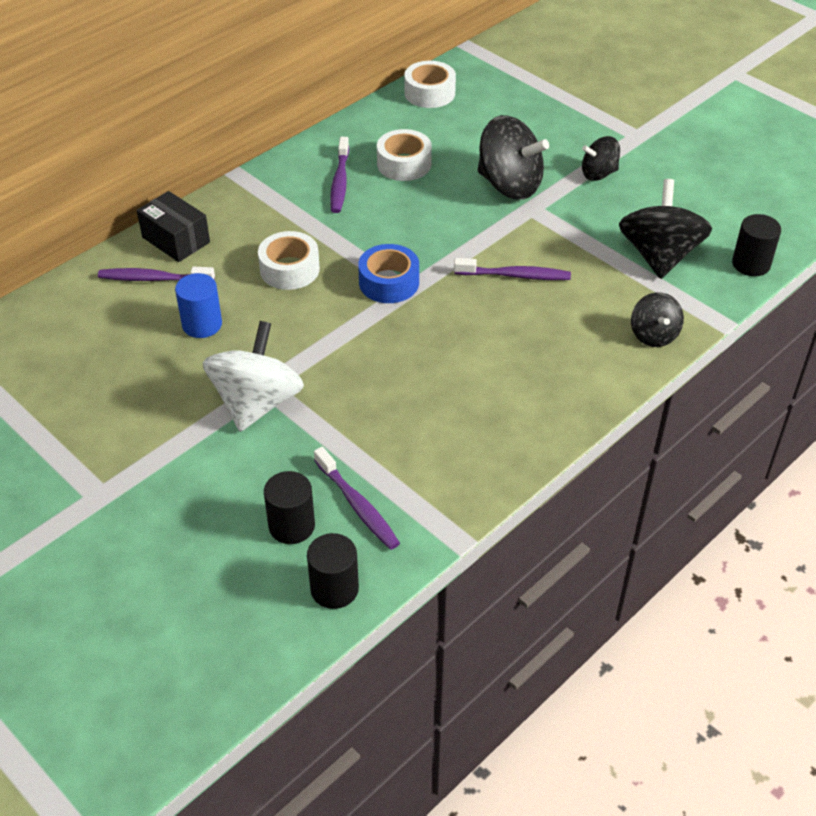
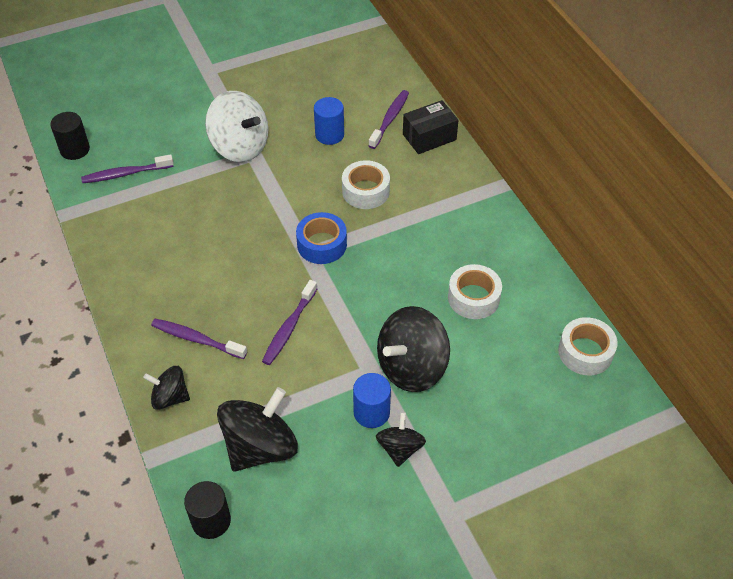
camera: 110 degrees right, 5 degrees up
(291, 526) = (131, 142): black cylinder -> none
(340, 182) = (464, 247): purple toothbrush -> purple toothbrush (196, 339)
(575, 198) = (371, 412): none -> blue cylinder
(659, 255) = (260, 447): black spinning top -> black spinning top turned 75 degrees counterclockwise

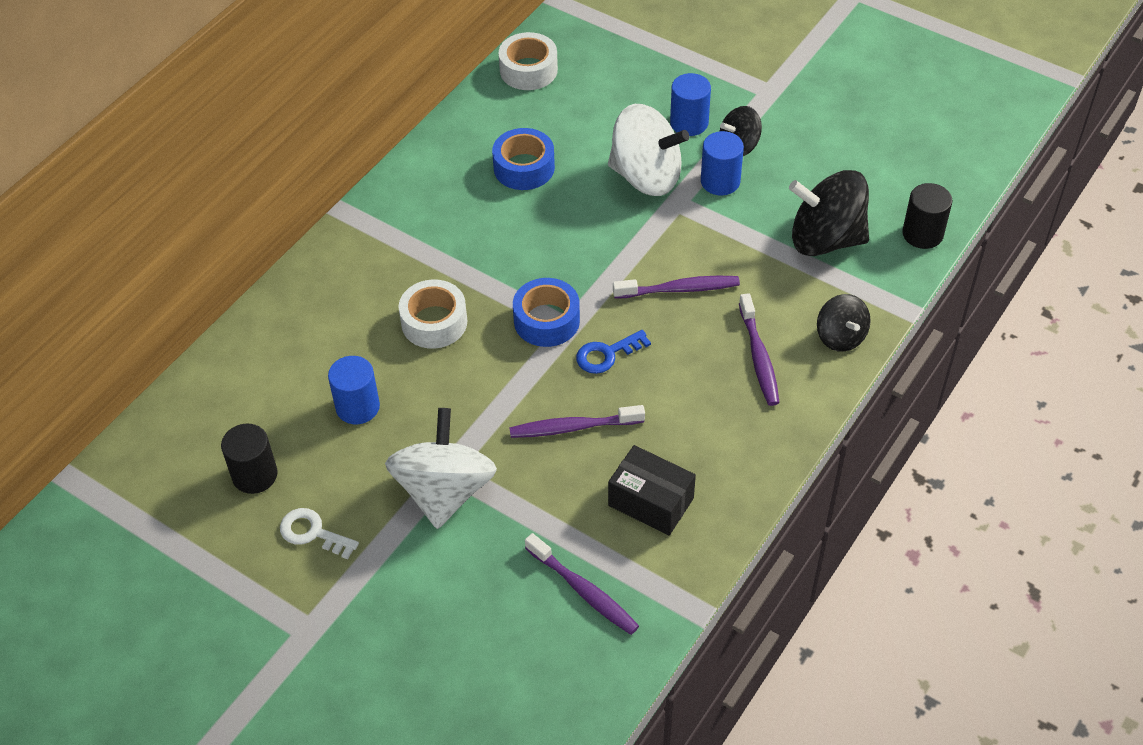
camera: 120 degrees left, 0 degrees up
(75, 149) = (585, 689): black cylinder -> black cylinder (255, 475)
(262, 89) = (313, 533): none -> white key
(269, 261) = (607, 354): none -> blue key
(390, 119) = (287, 359): purple toothbrush -> purple toothbrush (573, 427)
(411, 367) = (646, 176): black spinning top -> white spinning top
(429, 137) = (297, 306): black box -> black box (651, 502)
(451, 429) = (689, 123): none -> blue cylinder
(473, 298) = (524, 167): white tape -> blue tape

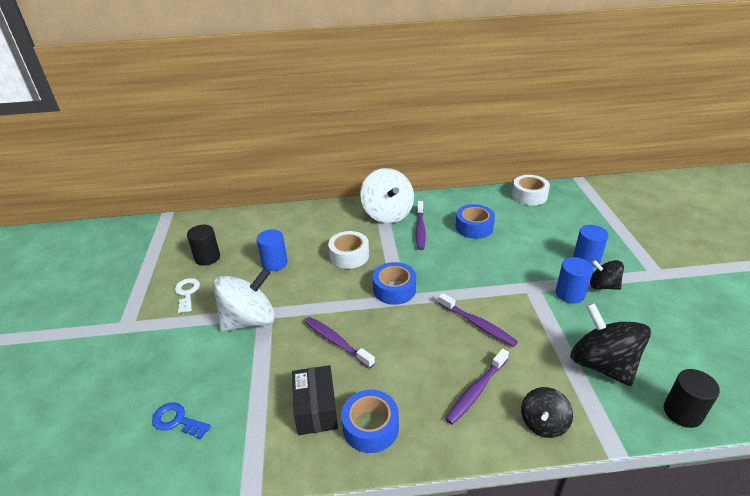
camera: 50 degrees right, 15 degrees down
(584, 591) = (224, 419): purple toothbrush -> purple toothbrush (420, 229)
(607, 354) = (399, 324): blue key -> blue key (177, 421)
(646, 176) = (530, 266): white spinning top -> white spinning top (387, 214)
(717, 469) = (370, 427): none -> blue tape

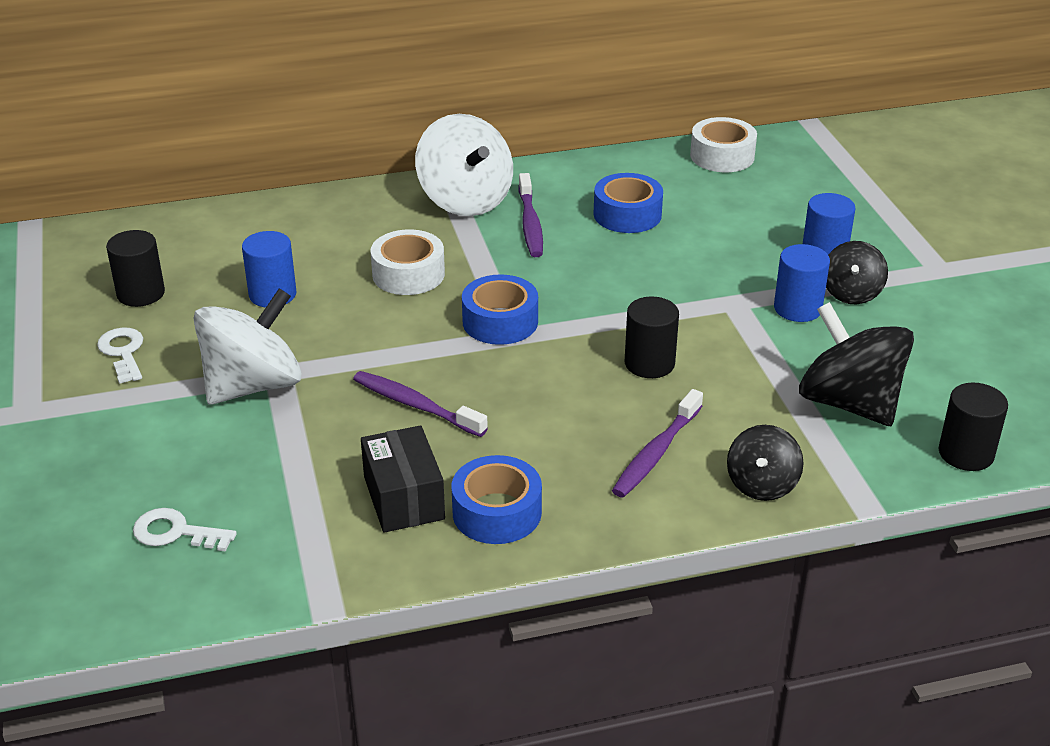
camera: 10 degrees left, 0 degrees up
(177, 421) = (176, 532): blue key -> white key
(478, 324) = (649, 363): purple toothbrush -> black cylinder
(603, 286) = (851, 293): black spinning top -> black spinning top turned 90 degrees counterclockwise

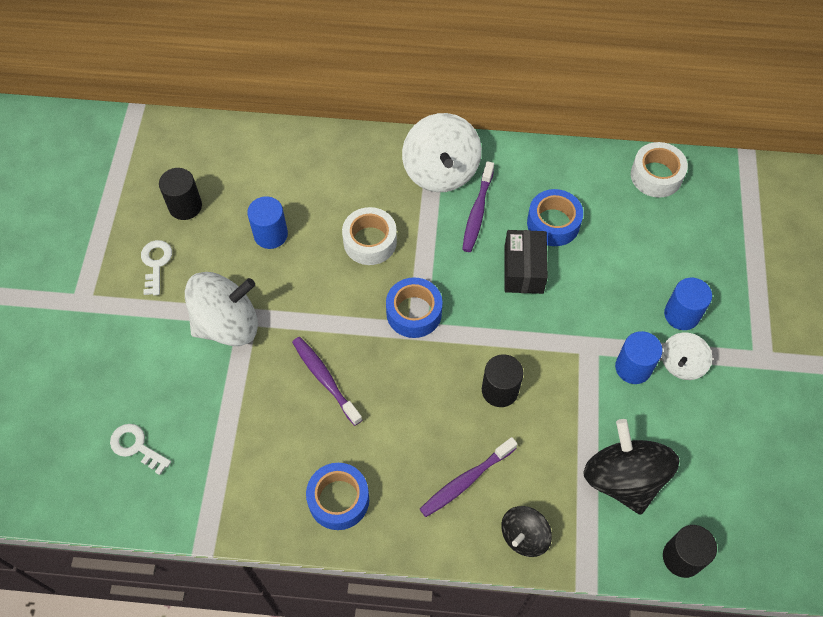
camera: 20 degrees right, 25 degrees up
(404, 498) = (285, 465): black box -> black box (523, 270)
(851, 293) = (681, 364): black spinning top -> white spinning top

